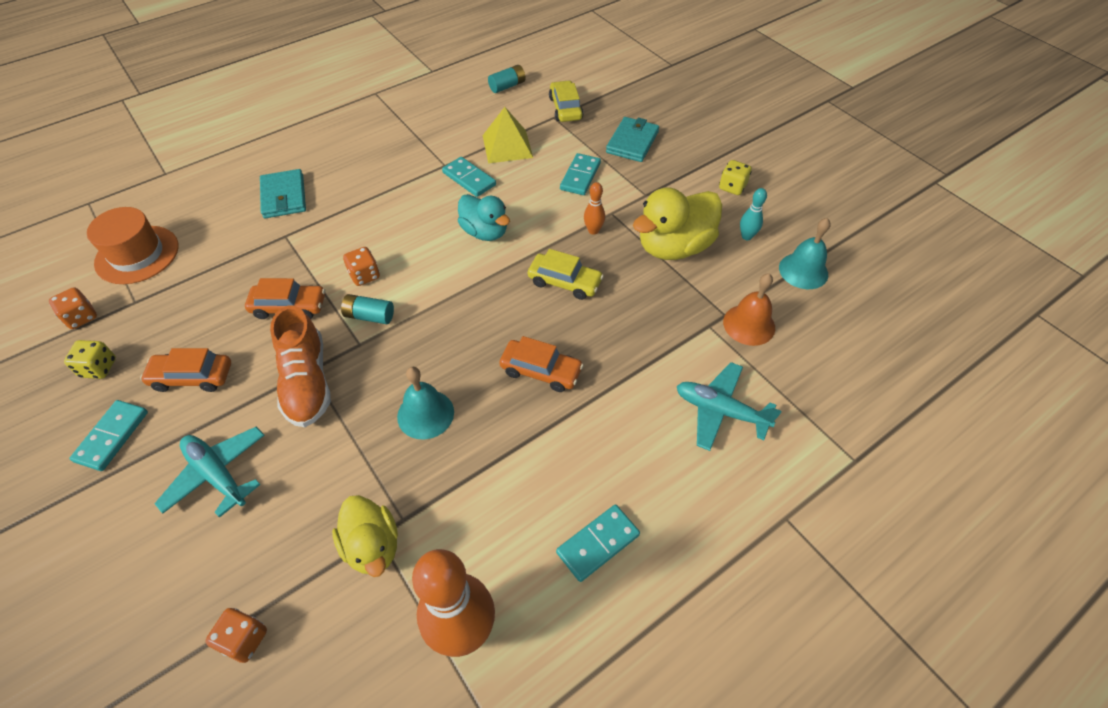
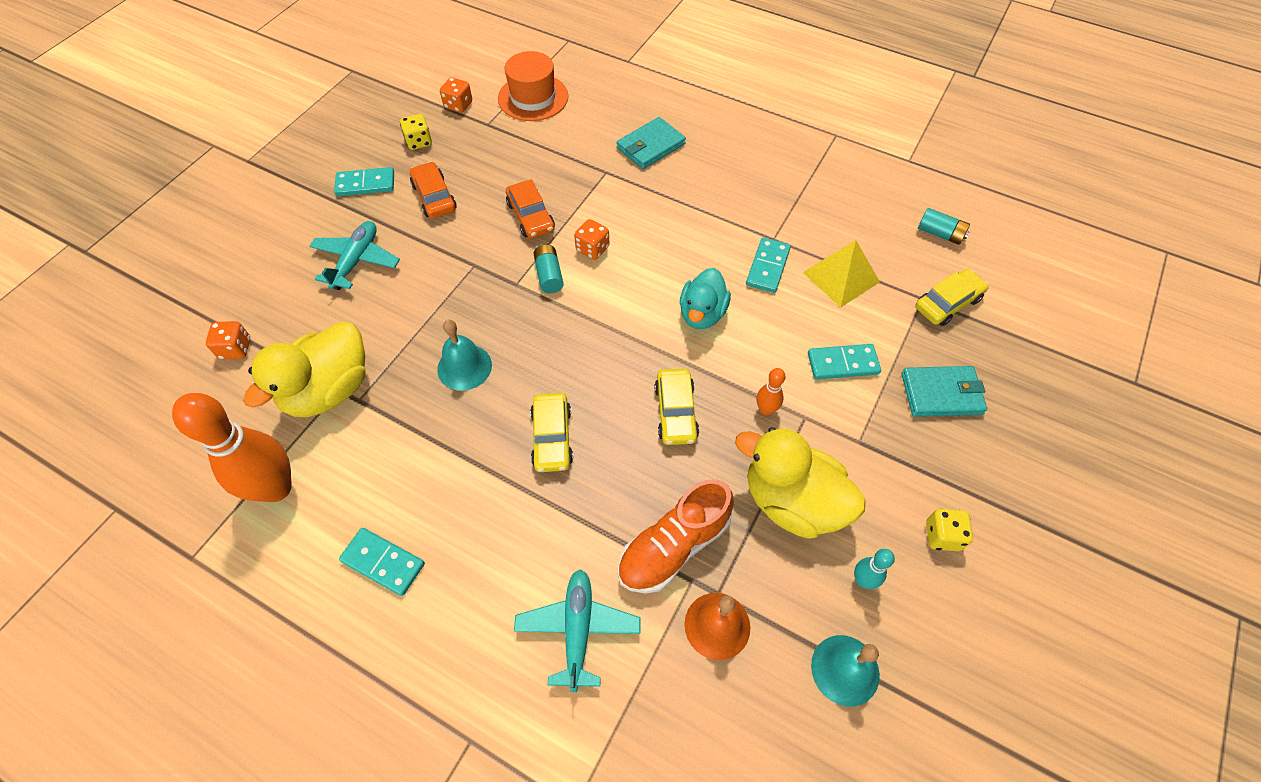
camera: 65 degrees right, 5 degrees up
(307, 382) = (461, 269): orange shoe -> orange shoe (674, 546)
(372, 546) = (329, 390): yellow duck -> yellow duck, size x1.52
(541, 371) = (552, 437): orange car -> yellow car

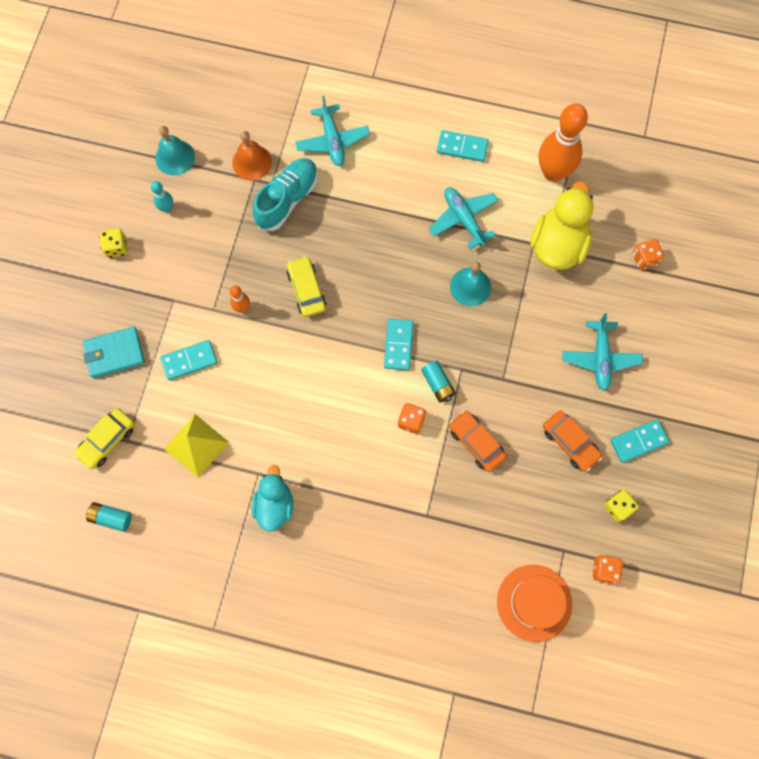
camera: 165 degrees right, 15 degrees up
(432, 453) = (463, 219): none -> turquoise plane
(552, 437) = (387, 250): yellow car -> none
(650, 146) = (394, 562): turquoise wallet -> none
(674, 546) = (287, 199): orange shoe -> turquoise shoe
(702, 314) = (304, 378): turquoise duck -> turquoise duck (274, 505)
(768, 267) = (259, 440): turquoise domino -> turquoise domino (398, 345)
(792, 501) = (216, 246): yellow duck -> none

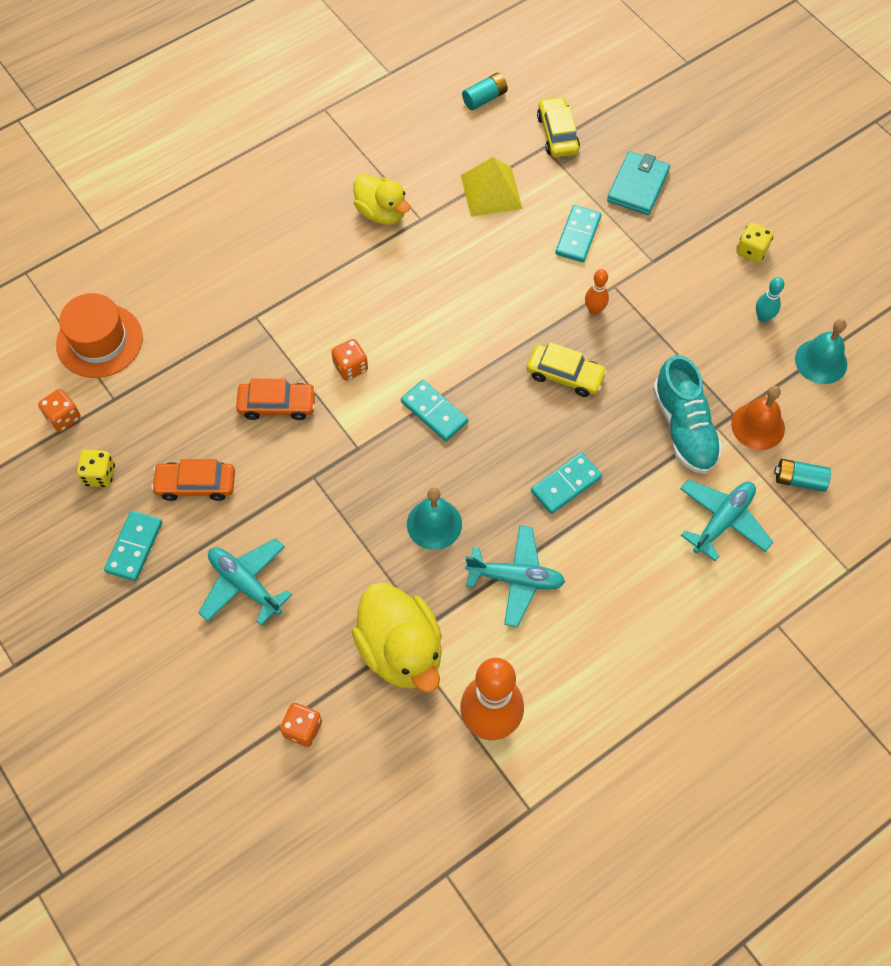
camera: 130 degrees right, 10 degrees down
(274, 505) = (381, 212): turquoise duck -> yellow duck
(332, 141) = (722, 521): turquoise plane -> turquoise plane turned 105 degrees clockwise
(438, 384) = (363, 416): turquoise battery -> turquoise battery (799, 480)
(462, 147) = (605, 648): turquoise domino -> turquoise domino (566, 484)

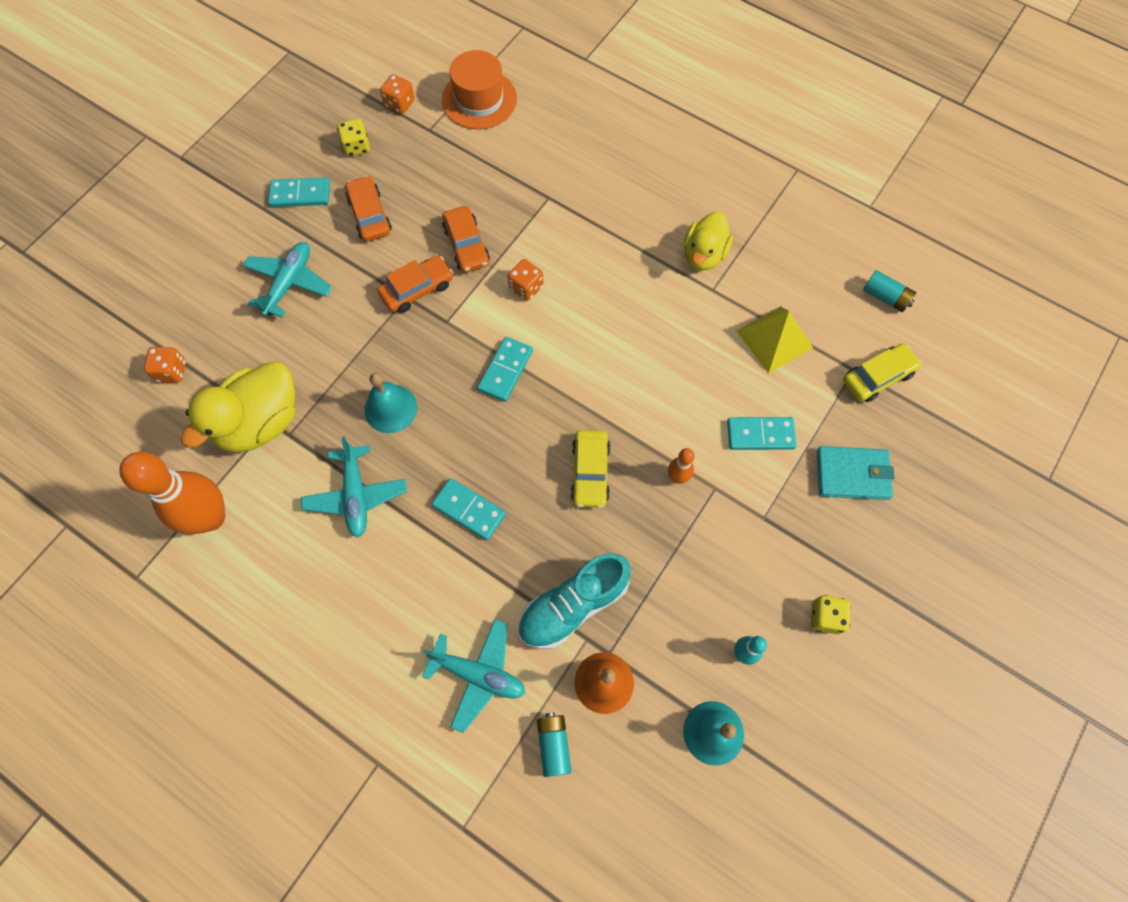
camera: 70 degrees right, 5 degrees up
(308, 464) = (417, 289): none -> orange car

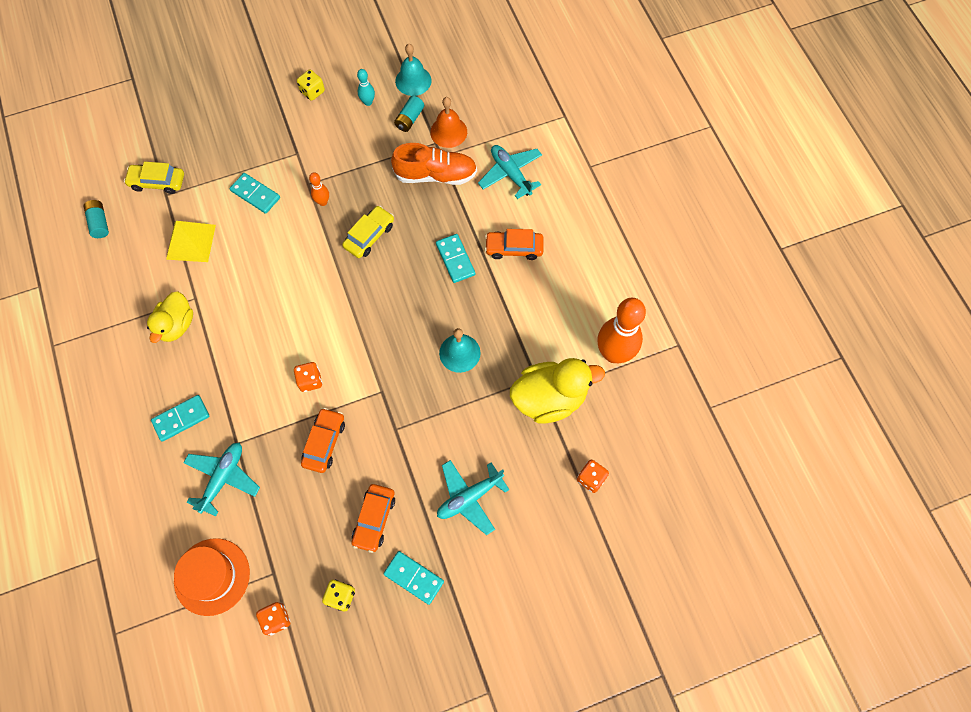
camera: 145 degrees left, 0 degrees up
(356, 495) = (516, 310): turquoise plane -> turquoise plane (223, 478)
(417, 289) = (383, 430): orange car -> orange car (514, 248)
(505, 370) = (369, 330): turquoise domino -> turquoise domino (181, 418)
(554, 745) = (495, 121): turquoise battery -> turquoise battery (409, 119)
(573, 605) = (435, 175): turquoise shoe -> orange shoe
(703, 255) = (176, 325): yellow duck -> yellow duck turned 135 degrees clockwise
(852, 474) = (228, 143): turquoise wallet -> none

